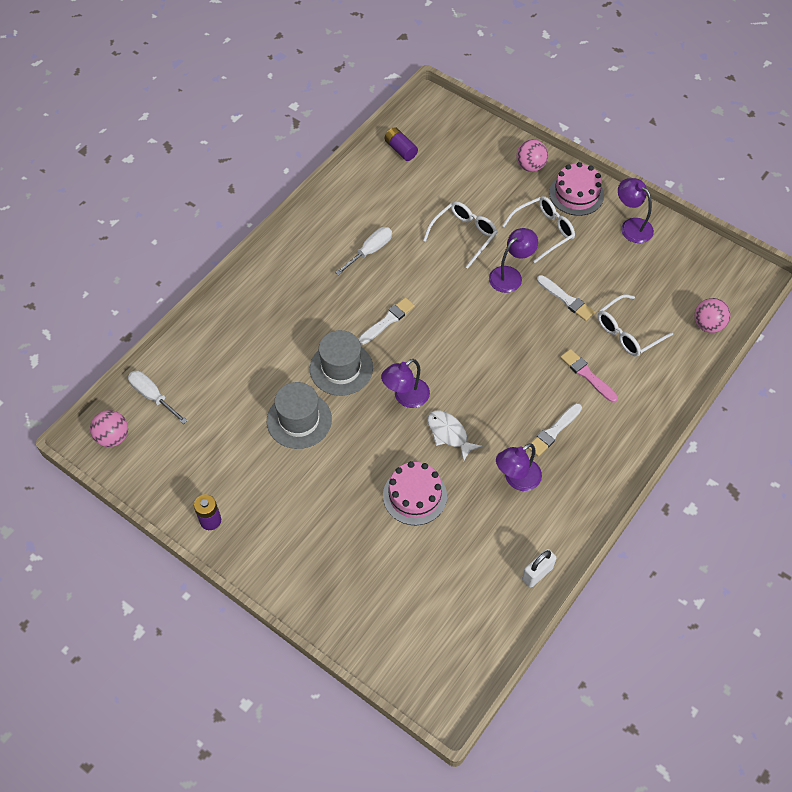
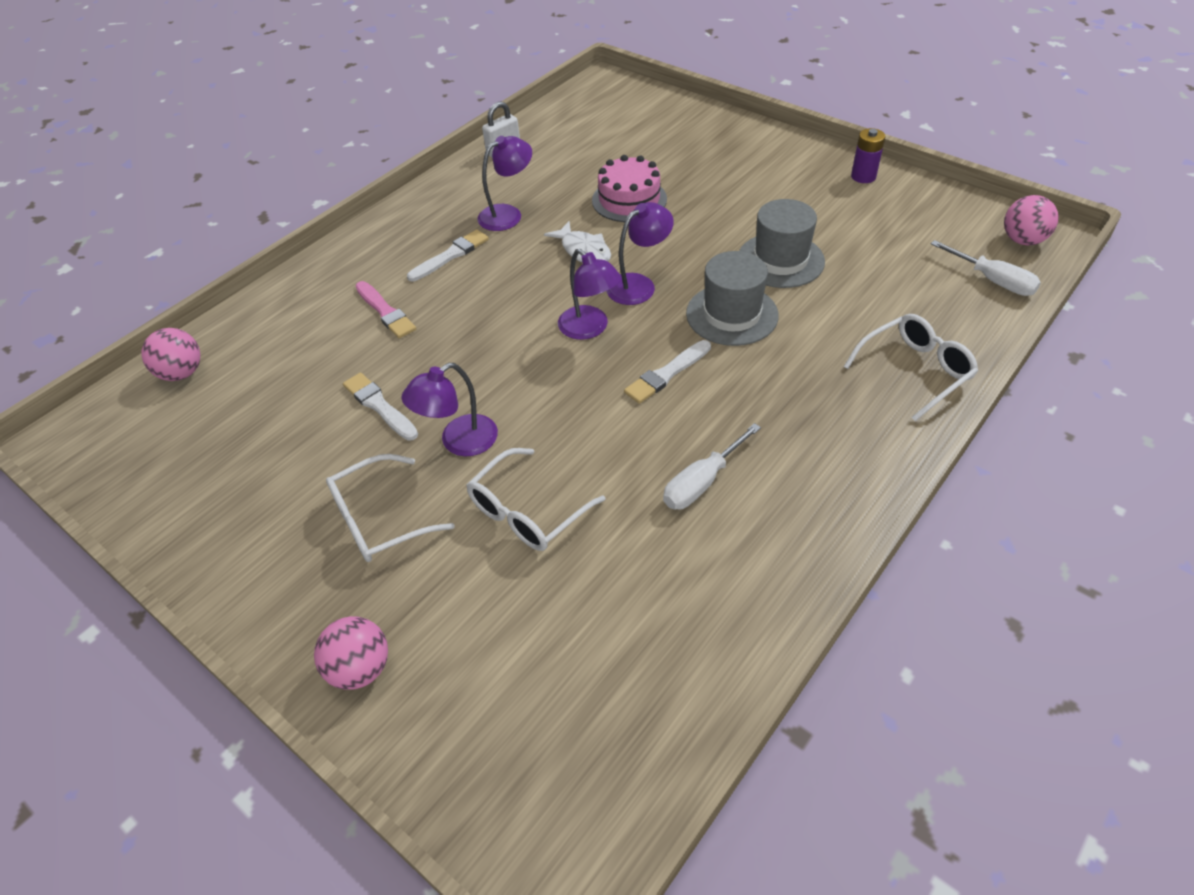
camera: 175 degrees left, 10 degrees down
(400, 150) = (647, 719): purple battery -> none
(576, 194) = (288, 598): pink cake -> none
(627, 333) = (306, 362): white glasses -> white glasses (915, 371)
(631, 226) = (214, 529): purple lamp -> purple lamp (590, 329)

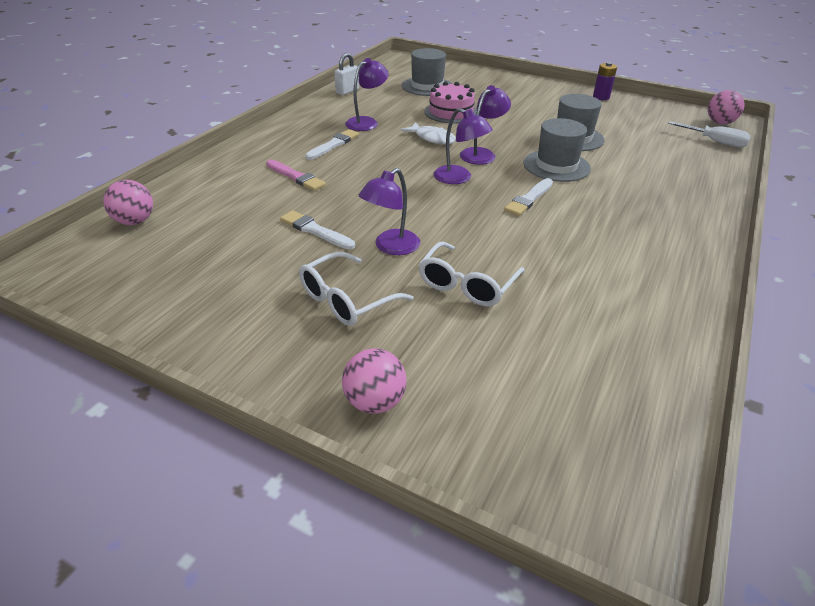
camera: 15 degrees left, 10 degrees down
(616, 144) = (427, 86): none -> grey hat
(702, 482) = (590, 256): white screwdriver -> none
(915, 371) = (697, 187): white glasses -> none

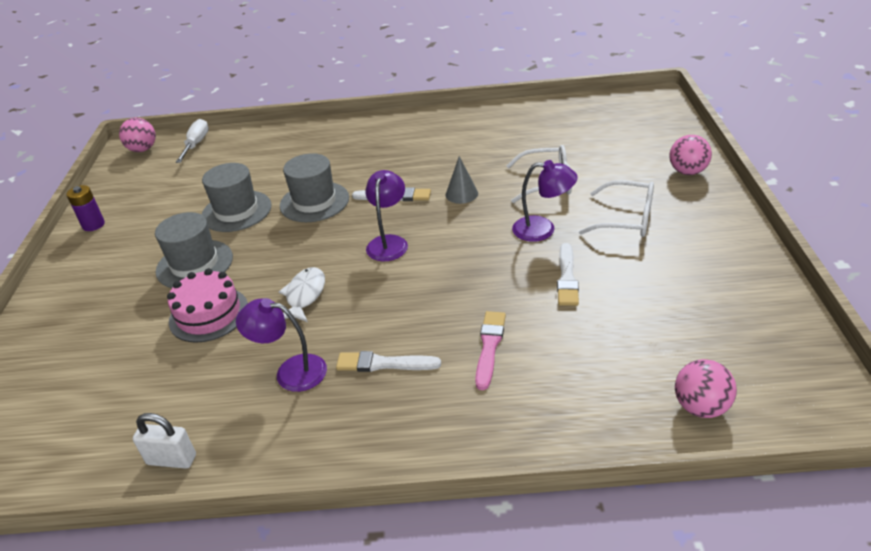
camera: 115 degrees left, 0 degrees up
(427, 86) = (108, 378): grey hat -> grey hat (194, 264)
(482, 154) = (320, 249): purple lamp -> none
(498, 230) = (461, 194): none -> grey cone

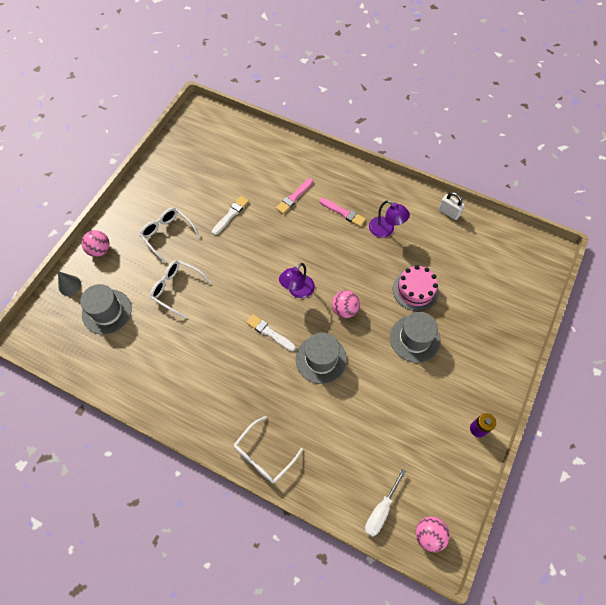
camera: 155 degrees left, 25 degrees up
(236, 211) = (374, 381): grey hat -> grey hat (107, 311)
(304, 295) = (361, 275): white fish -> none
(333, 129) = (263, 455): none -> white glasses
(384, 364) = (343, 212): white brush -> pink brush
(461, 194) = (230, 309): grey cone -> grey cone (69, 285)
(543, 229) = (213, 252): purple lamp -> none
(700, 407) = (240, 133): pink ball -> pink ball (344, 310)

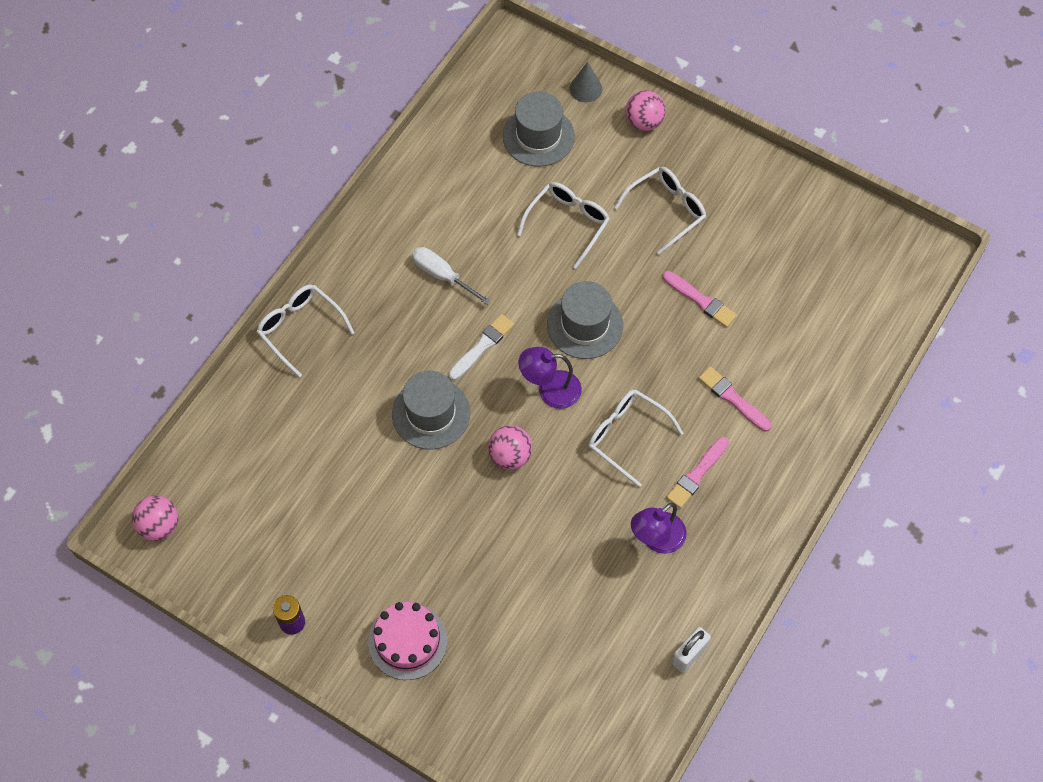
camera: 95 degrees right, 0 degrees up
(231, 214) = (701, 300): white brush -> pink brush
(297, 291) = (550, 390): purple lamp -> purple lamp turned 45 degrees counterclockwise
(323, 248) = (626, 436): none -> white glasses
(381, 510) = (202, 469): white screwdriver -> white screwdriver (443, 276)
(414, 339) = (448, 554): grey hat -> grey hat (585, 325)
(415, 290) = (535, 570): pink cake -> pink cake (407, 641)

